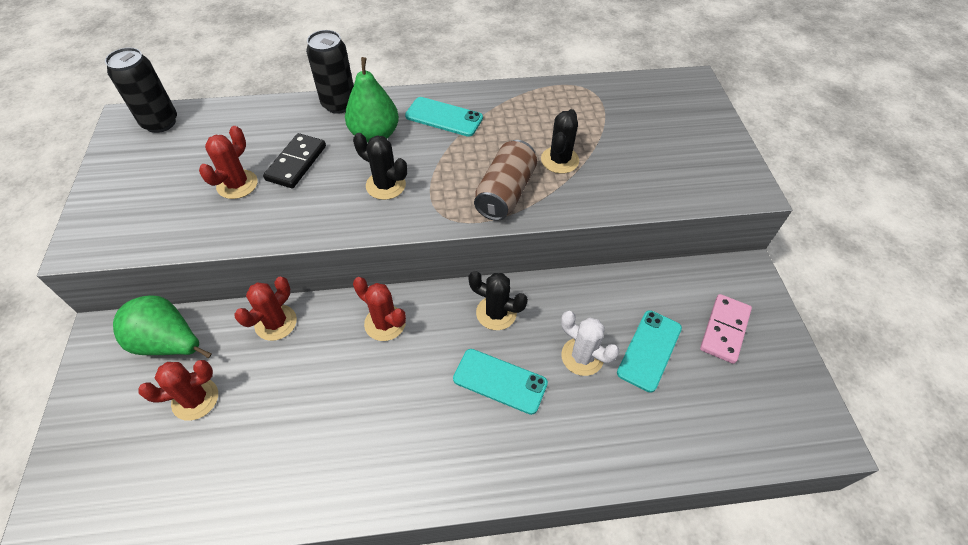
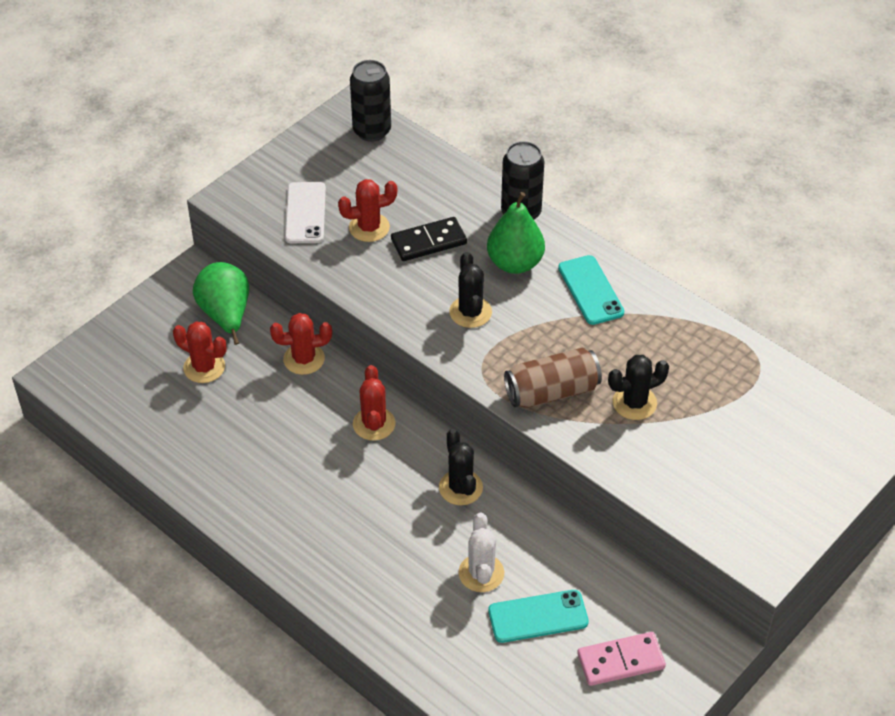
camera: 50 degrees right, 5 degrees down
(169, 210) = (305, 213): none -> white phone
(500, 381) = (401, 533): turquoise phone -> none

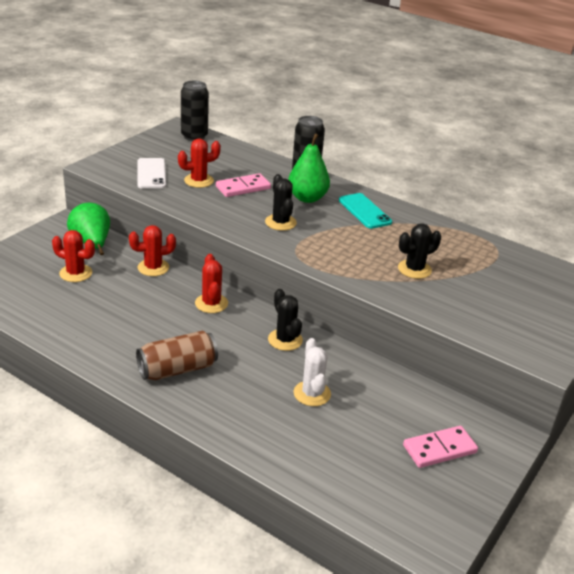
camera: 10 degrees left, 15 degrees down
(428, 242) = (243, 188): black domino -> pink domino
(538, 617) = (364, 421): turquoise phone -> none
(552, 392) = (351, 264): brown can -> brown can (177, 369)

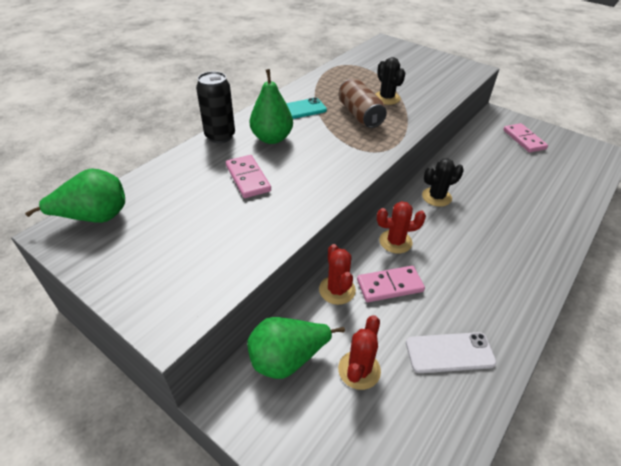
camera: 85 degrees left, 10 degrees up
(151, 174) = (203, 257): white phone -> white phone (449, 353)
(155, 295) = (389, 285): none -> pink domino
(177, 369) = (503, 264): brown can -> brown can (360, 115)
(194, 136) = (94, 217): black can -> green pear
(199, 181) = (228, 212): red cactus -> none
(280, 222) = (322, 157): black cactus -> none
(312, 393) = (497, 187): white cactus -> none

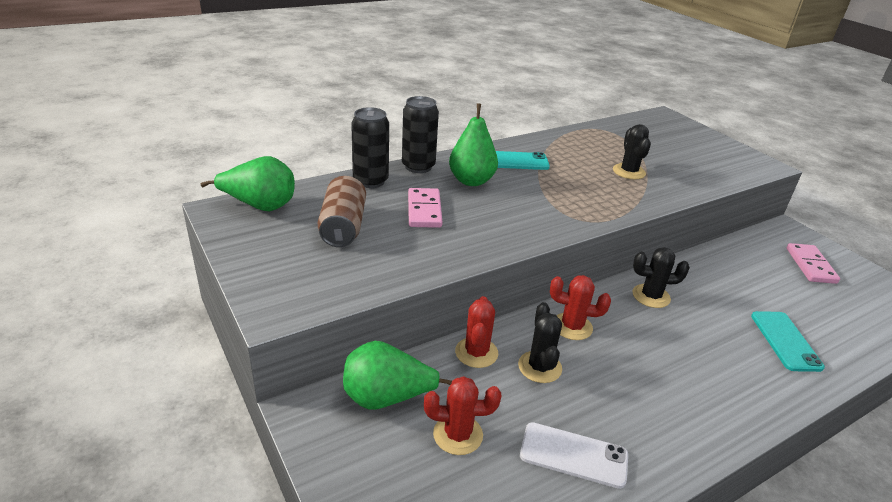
camera: 20 degrees right, 10 degrees down
(186, 162) = (370, 181): none -> black can
(359, 370) = (458, 435): red cactus -> red cactus turned 45 degrees clockwise
(360, 115) = (585, 181): brown can -> brown can (343, 226)
(389, 285) = (539, 367): pink domino -> black cactus
(537, 205) = (785, 341): none -> turquoise phone

